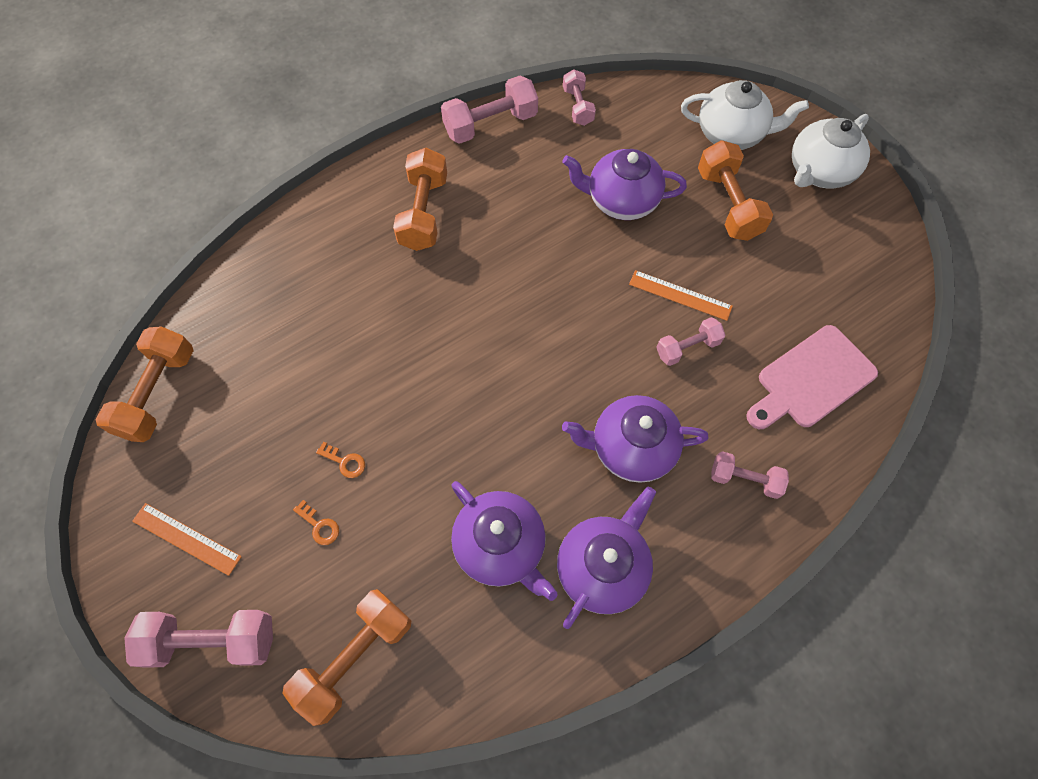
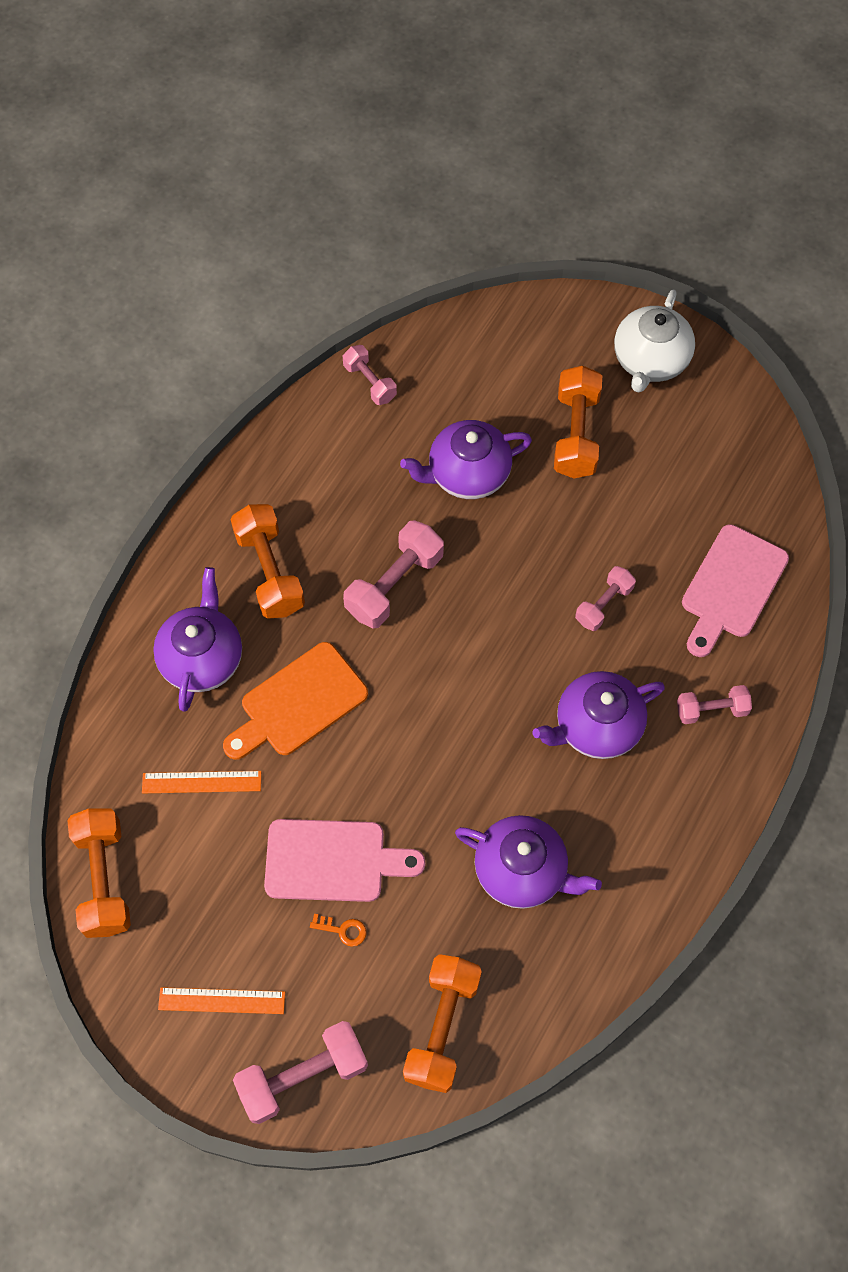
camera: 25 degrees left, 0 degrees up
(344, 462) = (333, 861): orange key -> pink cutting board
(389, 321) = (298, 703): none -> orange cutting board
(490, 124) = (287, 441): pink dumbbell -> pink dumbbell (394, 585)
(602, 567) = (622, 847): purple teapot -> purple teapot (202, 658)
(680, 295) = (572, 553): orange ruler -> orange ruler (201, 782)
(728, 204) = (575, 434): orange dumbbell -> orange dumbbell turned 45 degrees clockwise
(731, 134) = (544, 352): white teapot -> none

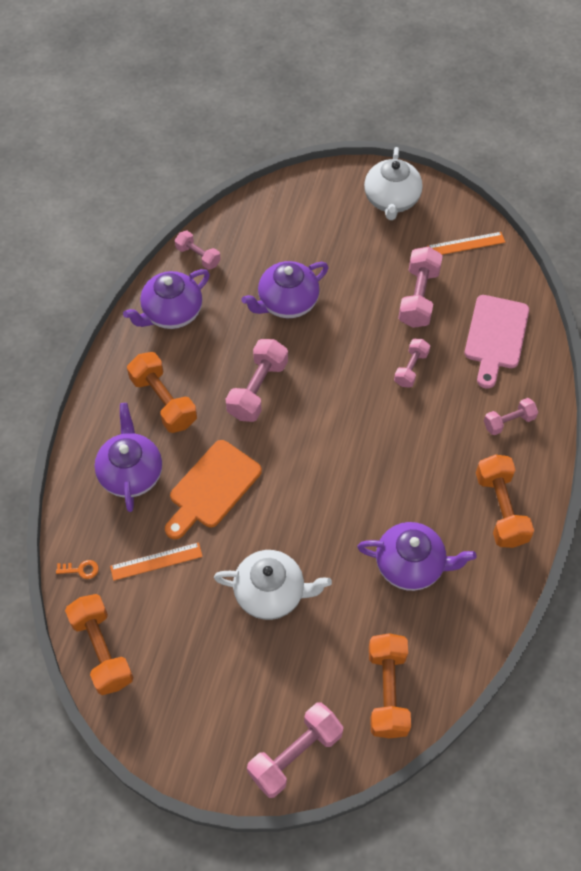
camera: 15 degrees left, 5 degrees down
(221, 1000) = (218, 715): orange ruler -> orange ruler (466, 244)
(333, 861) = (271, 593): pink cutting board -> white teapot
(343, 930) = (293, 641): orange key -> orange key (81, 570)
(575, 434) = (355, 259): orange dumbbell -> orange dumbbell (500, 509)
(596, 726) = (432, 452): purple teapot -> purple teapot (171, 313)
(644, 507) = (418, 297): none -> pink dumbbell

